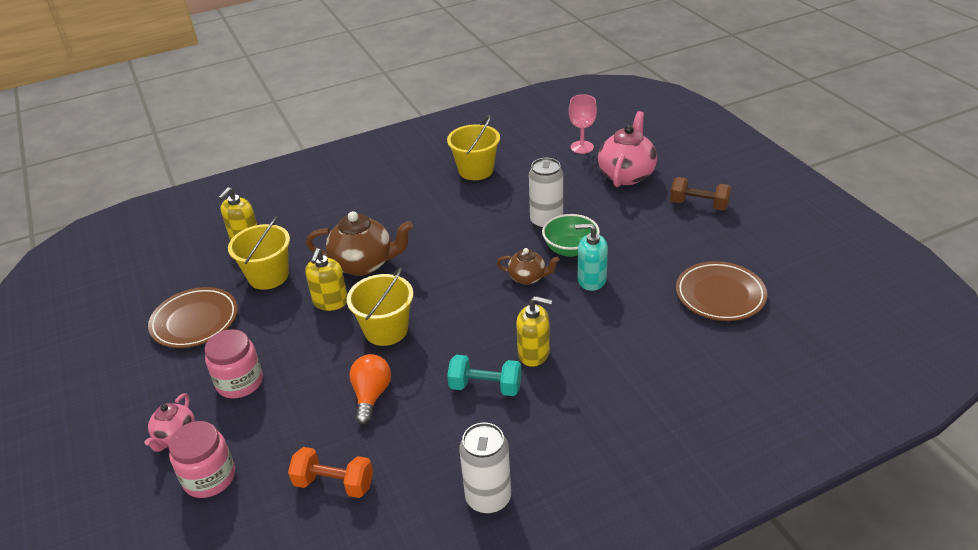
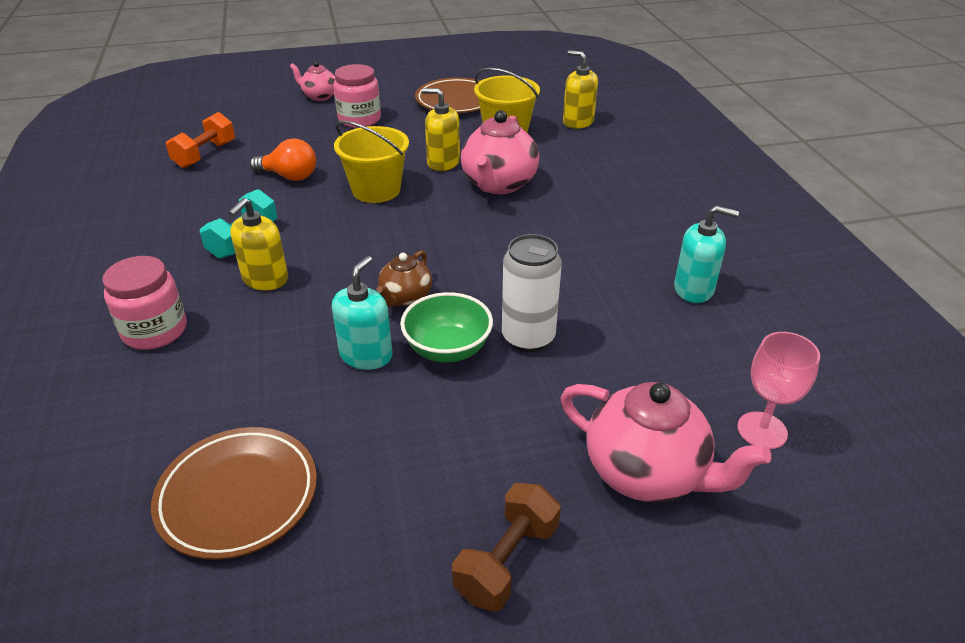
camera: 100 degrees right, 0 degrees up
(209, 478) = (263, 109): pink jar -> pink jar (155, 331)
(364, 264) = (498, 184): brown teapot -> pink teapot
(476, 170) = (694, 289): yellow bucket -> turquoise soap dispenser
(488, 498) = (109, 224): white can -> none

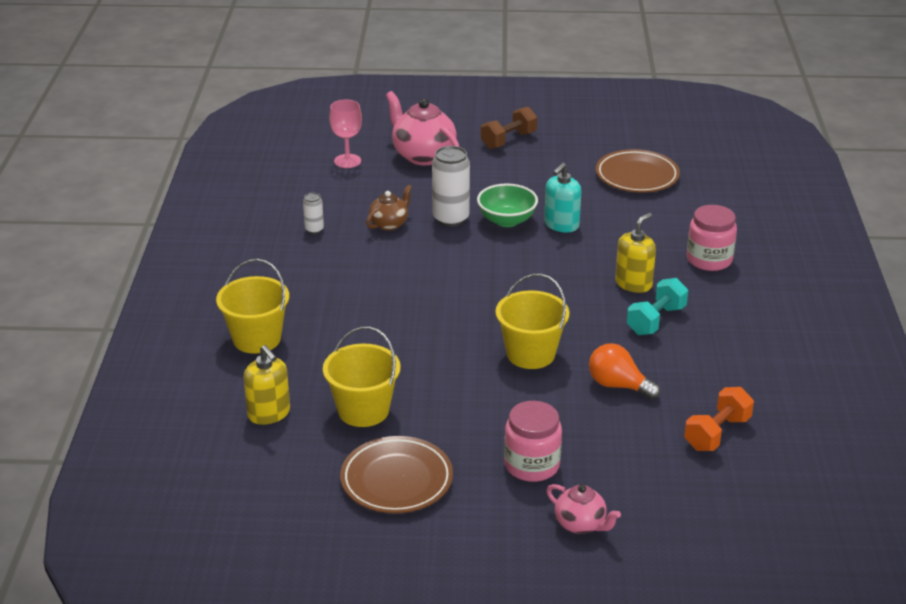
camera: 165 degrees left, 5 degrees down
(405, 298) = (526, 255): brown teapot -> brown teapot (389, 224)
(443, 162) = (452, 377): yellow soap dispenser -> none
(498, 184) = (408, 341): pink teapot -> none
(639, 167) = (256, 339): none -> yellow bucket
(694, 289) = (314, 229): turquoise soap dispenser -> white can

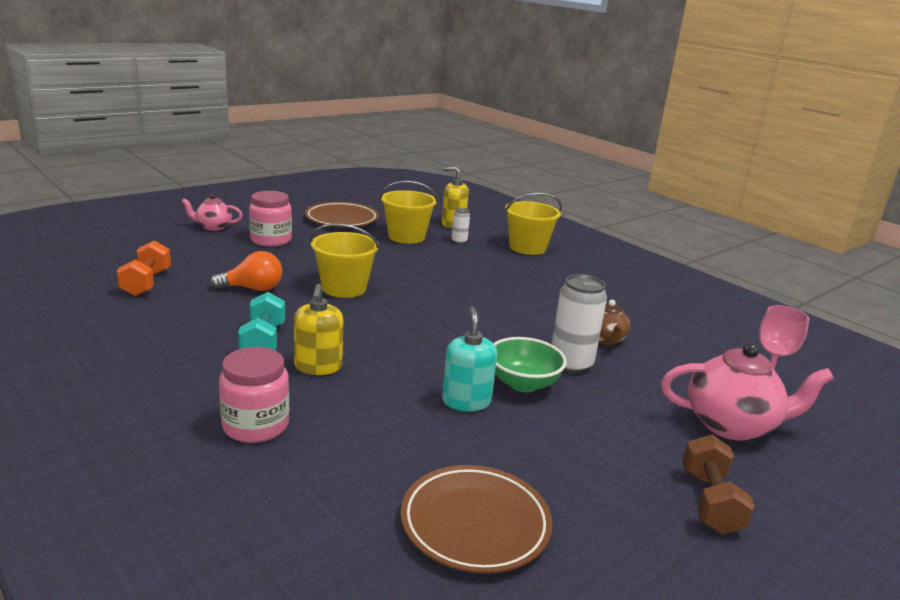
camera: 135 degrees right, 10 degrees down
(314, 229) = (642, 314): white can -> white can (459, 241)

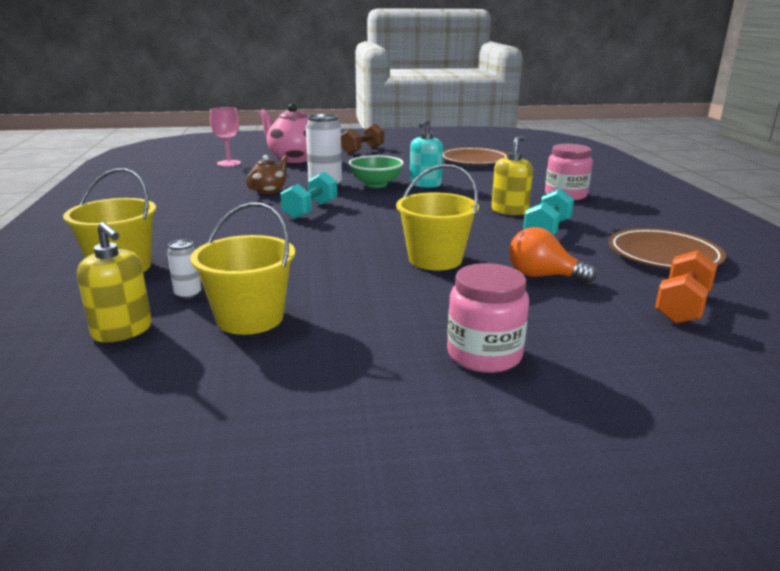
camera: 145 degrees left, 0 degrees up
(213, 227) = (590, 418): pink teapot -> none
(342, 219) = (303, 389): brown plate -> brown plate (663, 255)
(514, 319) = (310, 210): none -> turquoise dumbbell

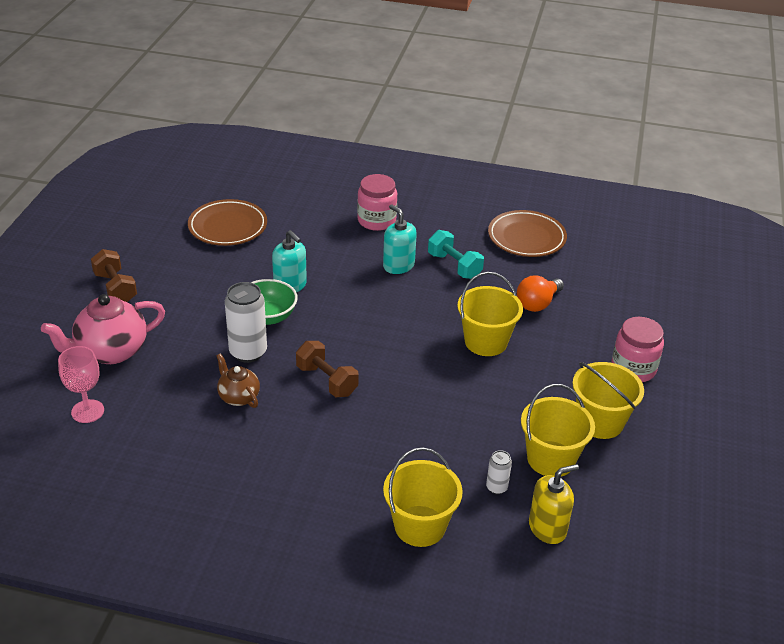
camera: 70 degrees left, 15 degrees up
(310, 210) = (326, 381): turquoise dumbbell -> brown dumbbell
(343, 342) = (600, 422): none -> yellow bucket
(509, 211) = (398, 266): yellow soap dispenser -> turquoise soap dispenser
(682, 306) = (601, 270): orange dumbbell -> none

